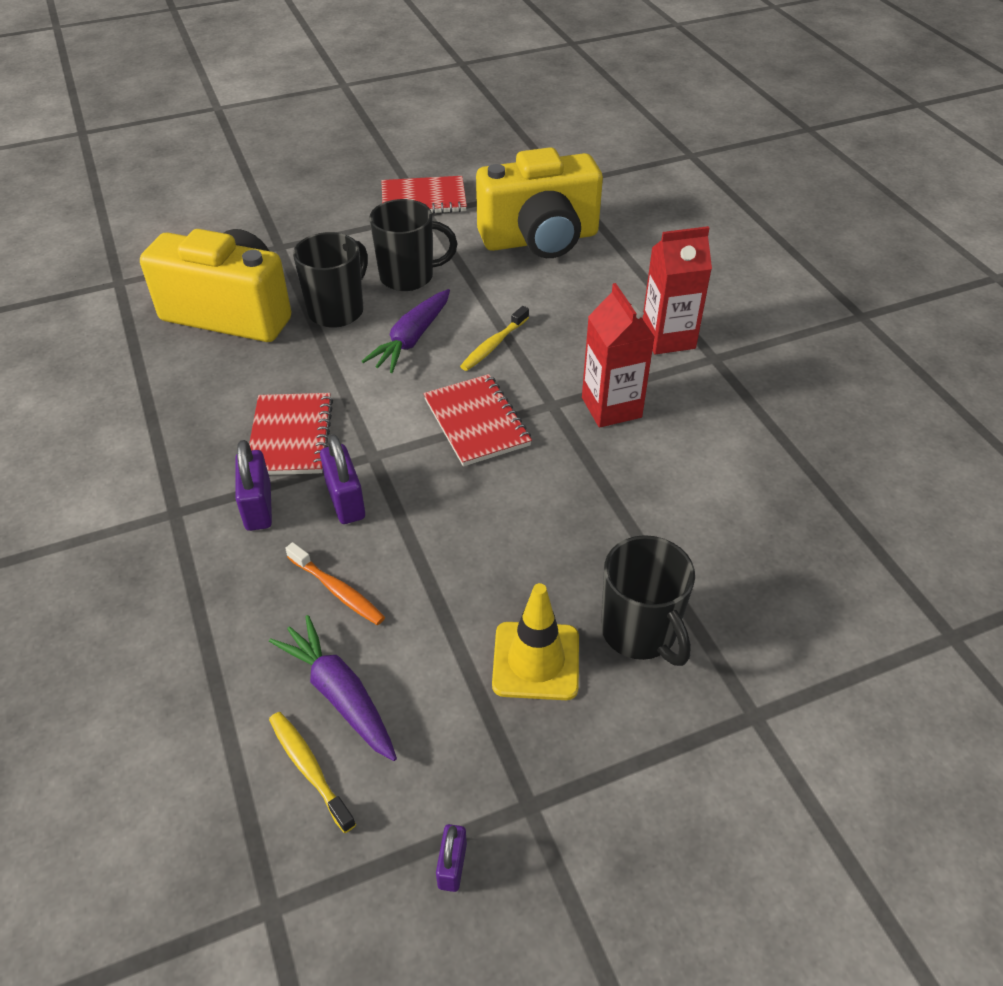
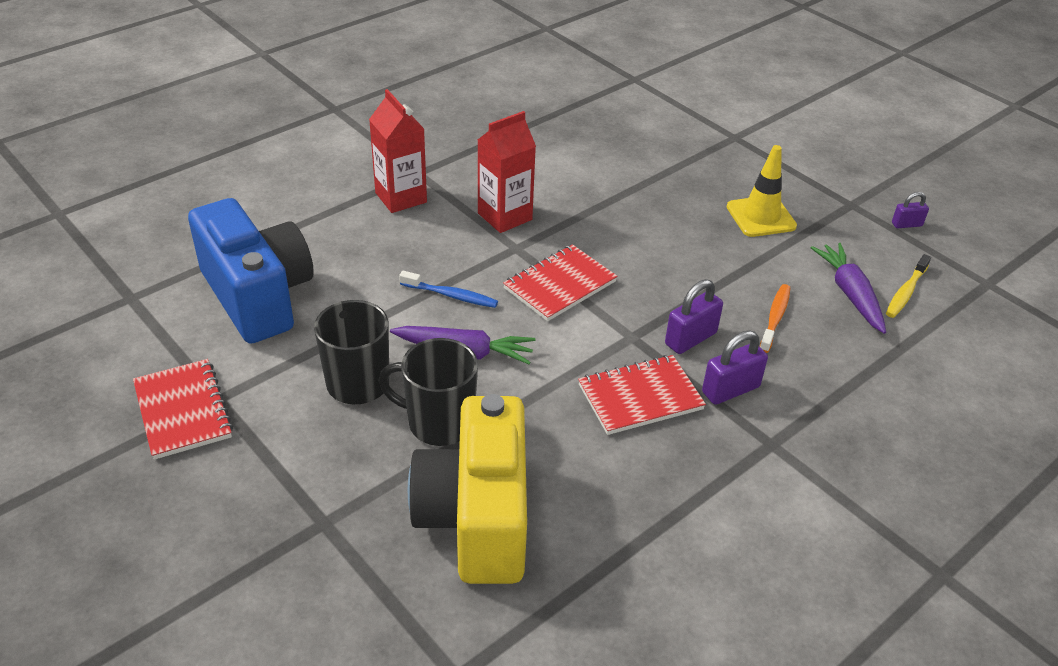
camera: 110 degrees left, 5 degrees down
(339, 694) = (850, 293): purple carrot -> purple carrot turned 135 degrees clockwise
(493, 345) = (451, 295): yellow toothbrush -> blue toothbrush
(540, 239) = (258, 296): yellow camera -> blue camera
(640, 632) = (709, 180): black mug -> none

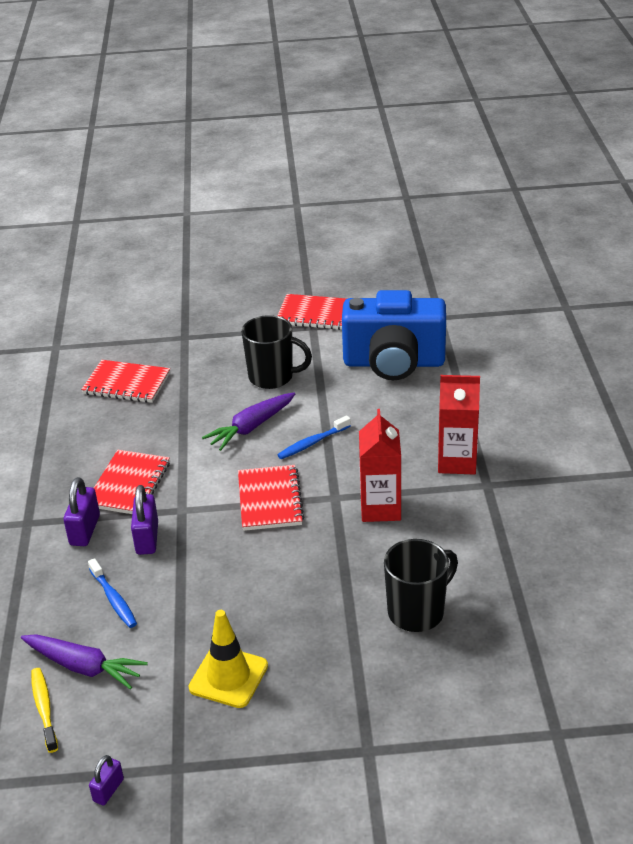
camera: 130 degrees right, 5 degrees down
(438, 423) = (205, 395): black mug -> black mug (417, 612)
(476, 518) = (126, 384): yellow camera -> red notebook
(775, 318) = (114, 599): orange toothbrush -> blue toothbrush

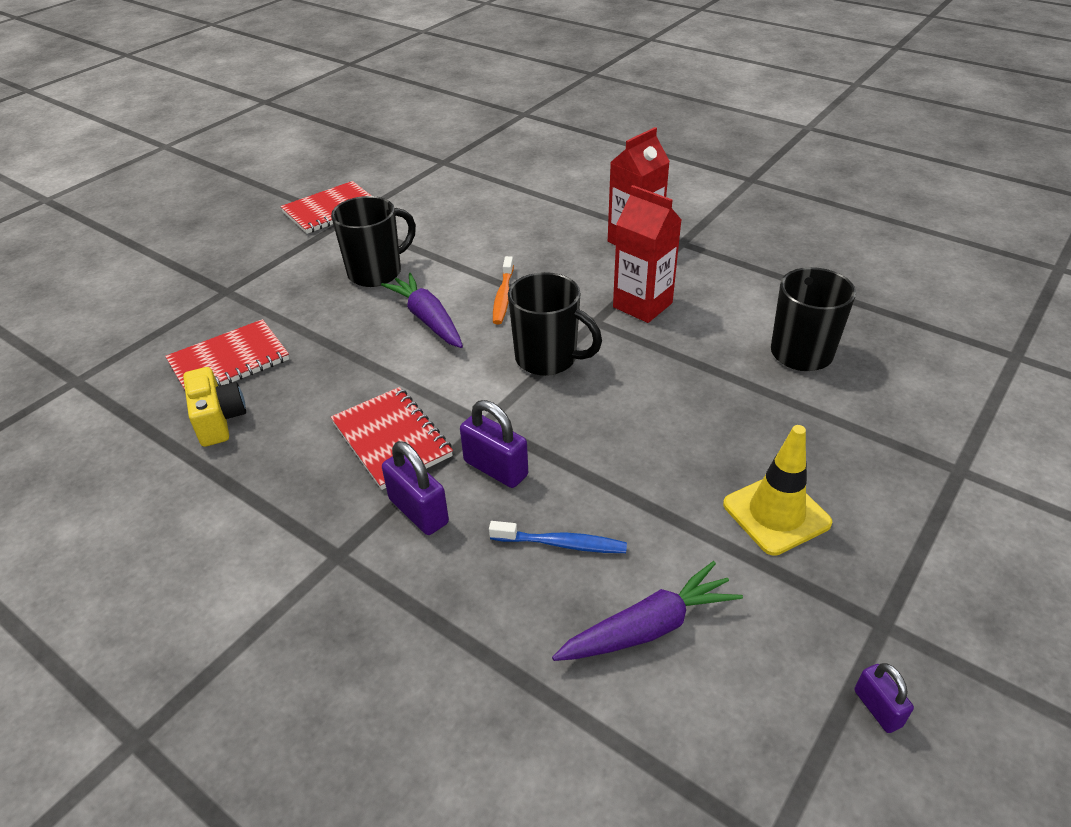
camera: 50 degrees left, 5 degrees up
(44, 708) = (686, 704): yellow toothbrush -> none
(78, 415) = (219, 420): none -> yellow camera
(251, 427) = (427, 319): purple carrot -> purple carrot turned 150 degrees clockwise
(270, 500) = (548, 359): red notebook -> black mug
(312, 443) = (503, 297): blue toothbrush -> orange toothbrush
(394, 363) = (464, 207): blue camera -> none

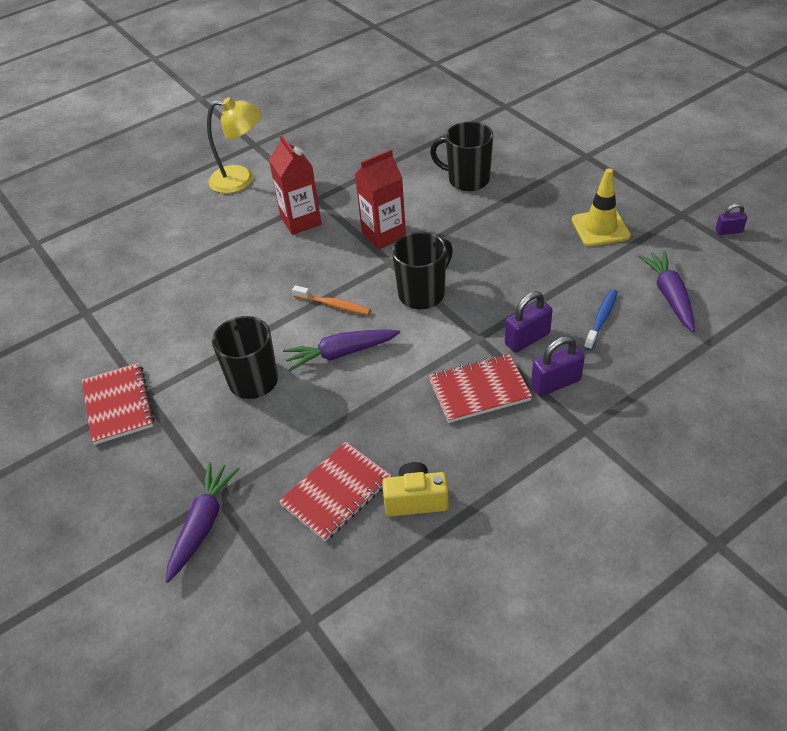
camera: 70 degrees left, 5 degrees up
(193, 291) = (203, 524): none -> purple carrot
(229, 361) = (336, 492): red notebook -> red notebook turned 60 degrees clockwise
(682, 187) = (241, 180): none -> yellow lamp

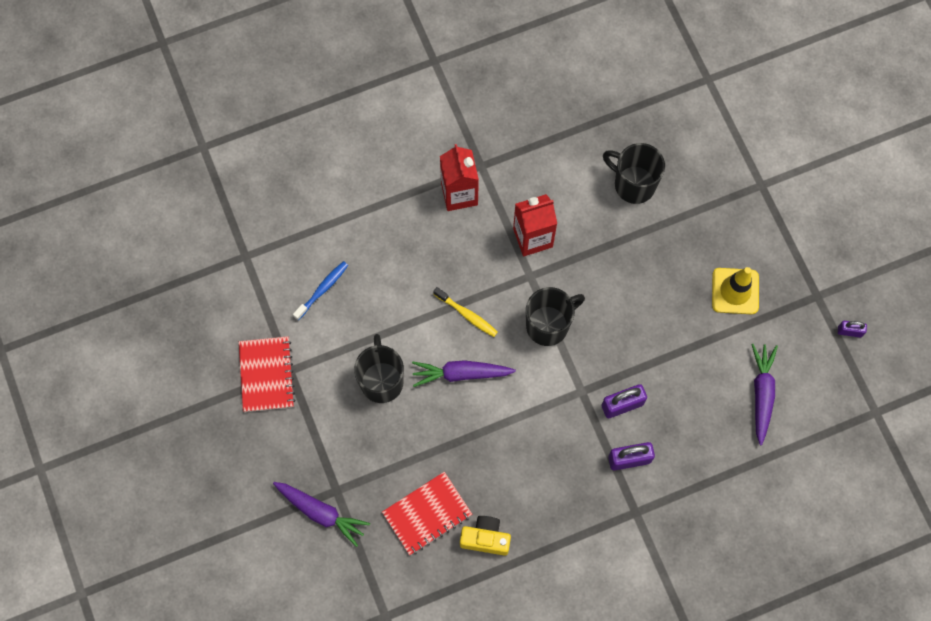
camera: 10 degrees right, 25 degrees up
(203, 524) = (321, 513): purple carrot -> purple carrot turned 90 degrees clockwise
(241, 180) = (412, 113): yellow lamp -> none
(334, 305) = (467, 315): orange toothbrush -> yellow toothbrush
(479, 390) = (565, 448): red notebook -> none
(601, 319) = (693, 402): blue toothbrush -> blue toothbrush (322, 289)

